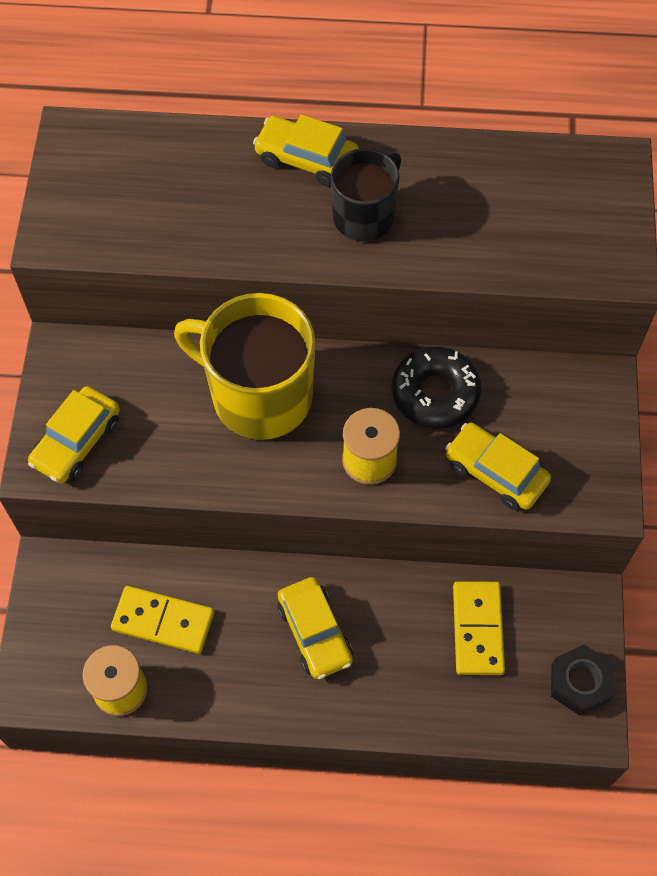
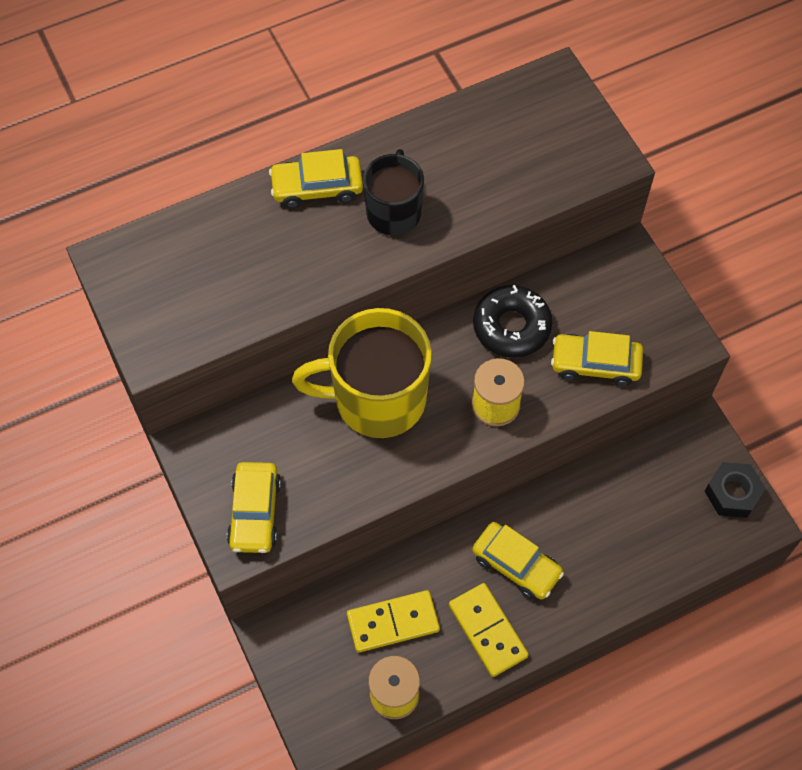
camera: 30 degrees left, 0 degrees up
(478, 629) = (635, 494): yellow domino -> yellow domino (488, 630)

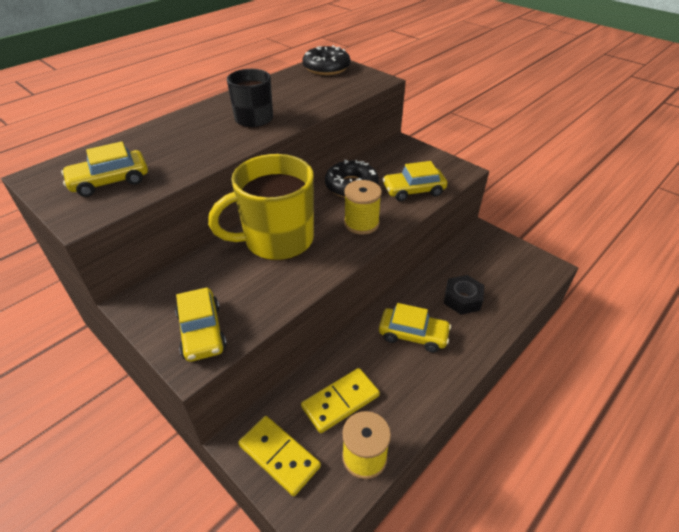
camera: 20 degrees left, 20 degrees down
(317, 188) = (196, 118): yellow car -> yellow car (110, 181)
(488, 630) = (415, 383): yellow domino -> yellow domino (279, 456)
(545, 101) = (326, 68): none -> black donut
(732, 493) = (522, 257): black nut -> black nut (462, 299)

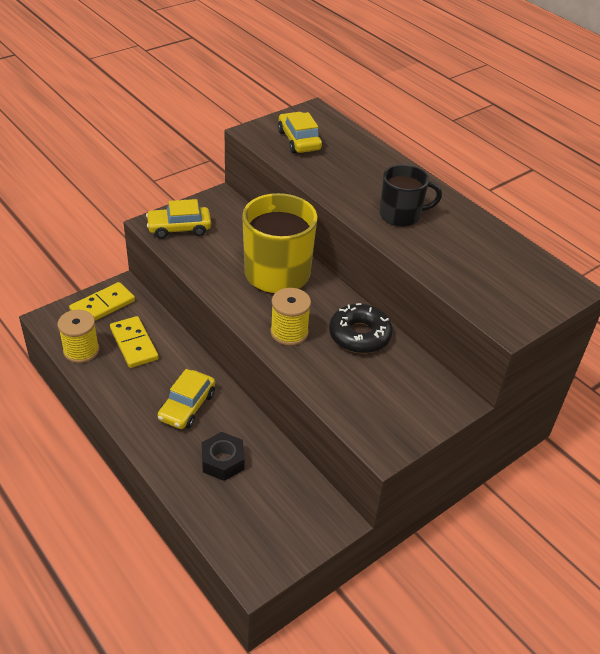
camera: 95 degrees right, 0 degrees up
(326, 68) = (544, 282): black donut -> none
(413, 190) = (343, 387): yellow car -> none

